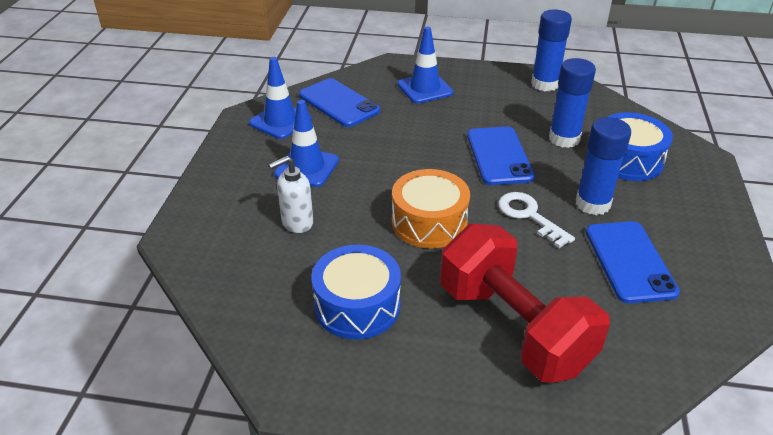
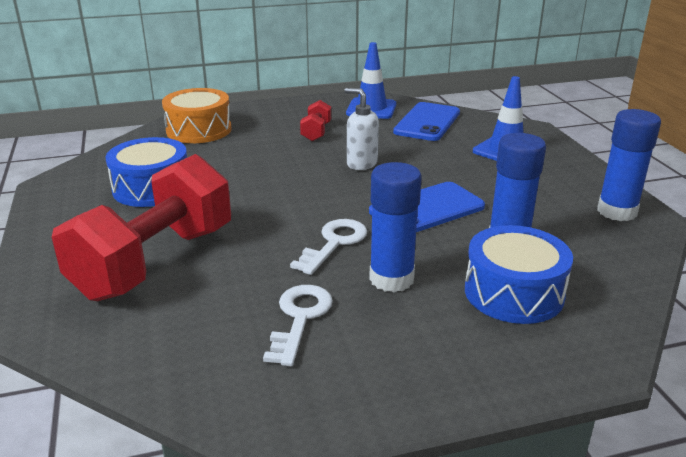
camera: 65 degrees right, 10 degrees down
(297, 222) = (240, 145): white soap dispenser -> white soap dispenser (361, 164)
(307, 167) = (316, 132): blue traffic cone -> red dumbbell
(429, 222) = (282, 195): orange drum -> orange drum (199, 130)
(629, 261) = (300, 318): blue phone -> white key

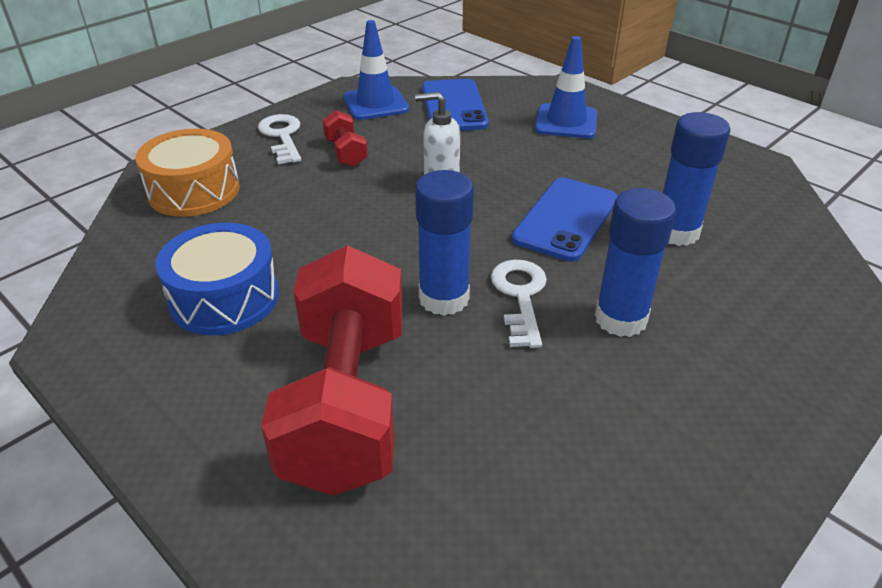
camera: 30 degrees left, 10 degrees up
(300, 318) = (585, 407): white key -> white key (282, 136)
(513, 293) = (739, 290): blue drum -> none
(616, 211) = (727, 164): blue glue stick -> blue glue stick (444, 298)

